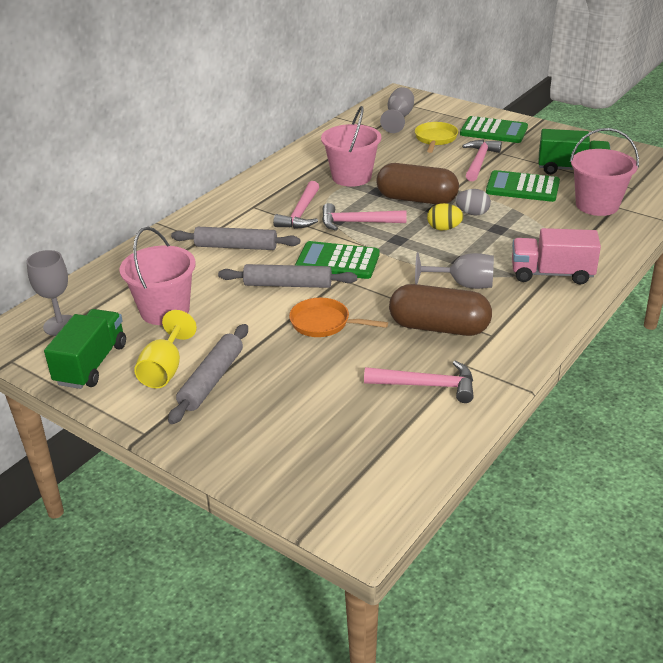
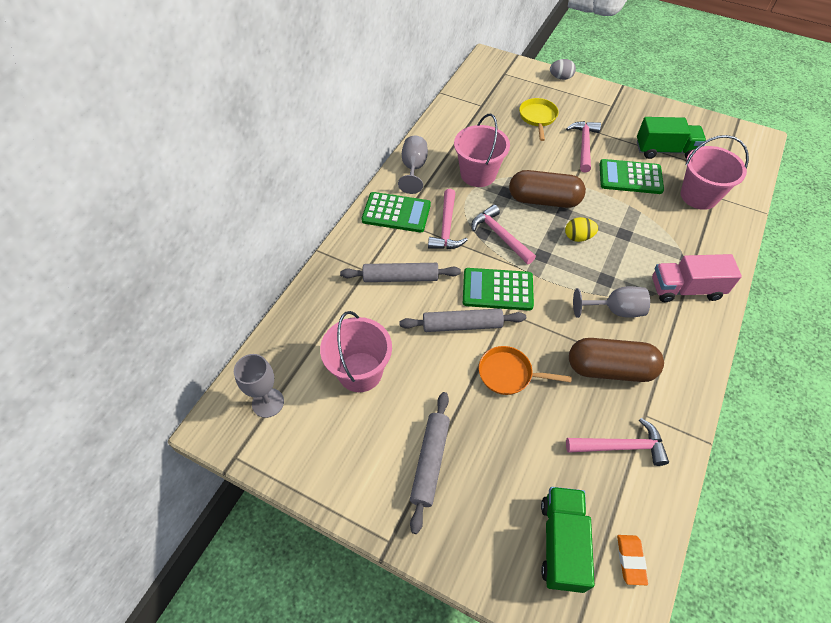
camera: 10 degrees left, 20 degrees up
(91, 364) = (313, 453): green truck -> green truck (561, 543)
(165, 370) = (383, 453): yellow goblet -> none
(357, 222) = (500, 235): pink hammer -> pink hammer turned 60 degrees clockwise
(399, 118) = (497, 91): grey goblet -> grey goblet (413, 168)
(402, 470) = (630, 560): none -> orange eraser
(472, 213) = (597, 215): grey egg -> grey egg (560, 78)
(493, 131) = (585, 104): green calculator -> green calculator (396, 213)

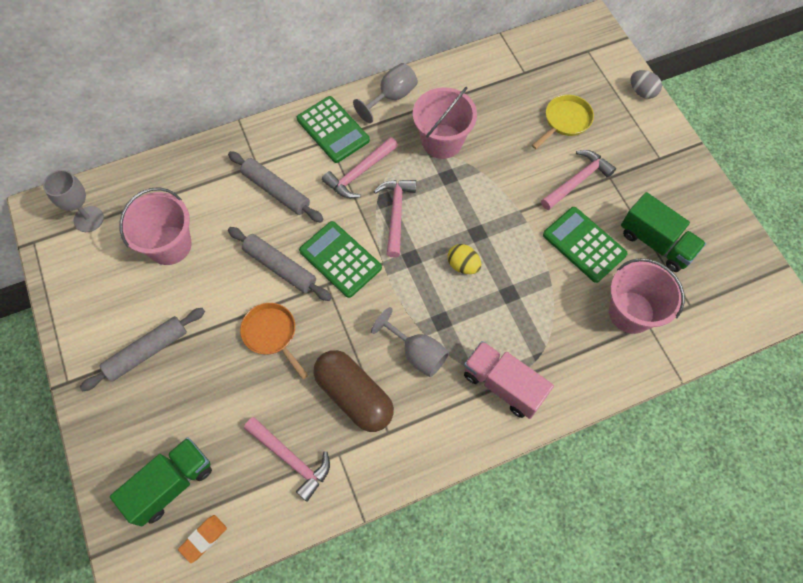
camera: 40 degrees right, 10 degrees up
(544, 200) = (473, 208): brown capsule -> none

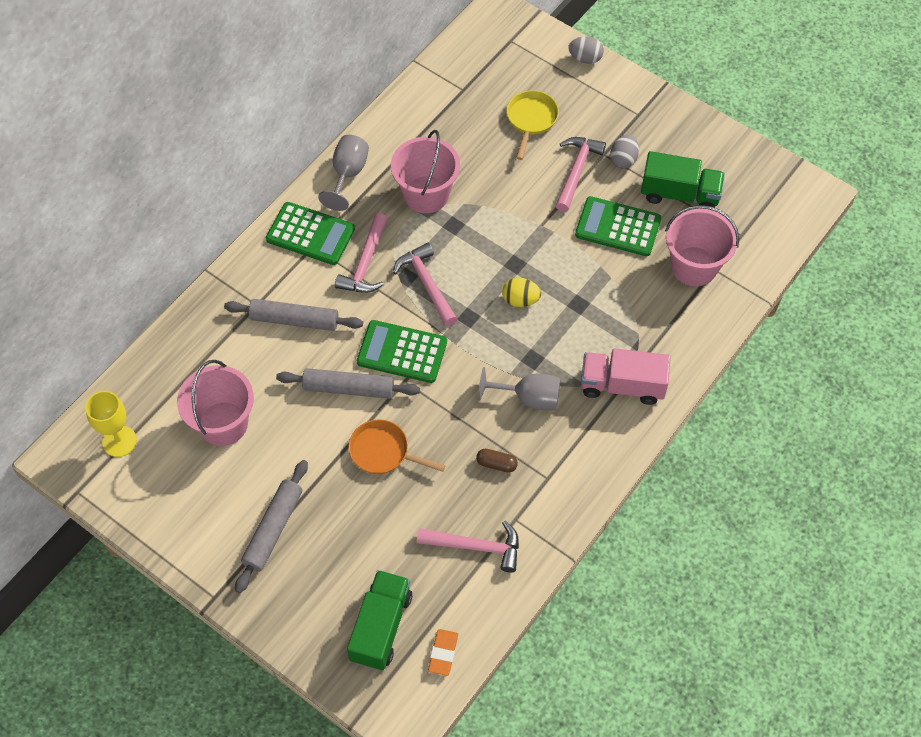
camera: 30 degrees left, 5 degrees down
(88, 219) = (119, 441): grey goblet -> yellow goblet
(354, 396) = (496, 464): brown capsule -> brown capsule, size x0.42
(623, 190) = (623, 160): none -> grey egg

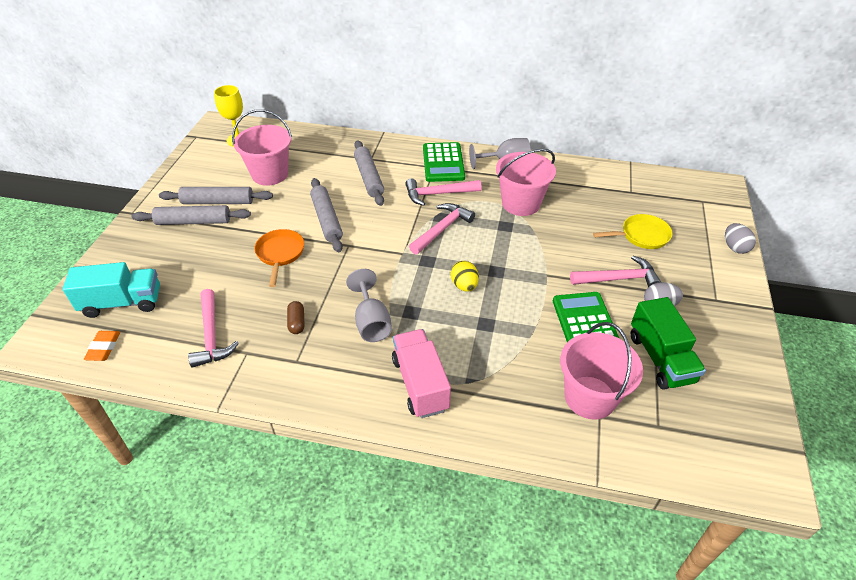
camera: 65 degrees right, 15 degrees down
(248, 495) = (218, 202): none -> grey rolling pin
(381, 627) = (122, 303): green truck -> turquoise truck
(402, 352) = (373, 236): green calculator -> none
(443, 653) = (104, 348): orange eraser -> orange eraser turned 75 degrees counterclockwise

